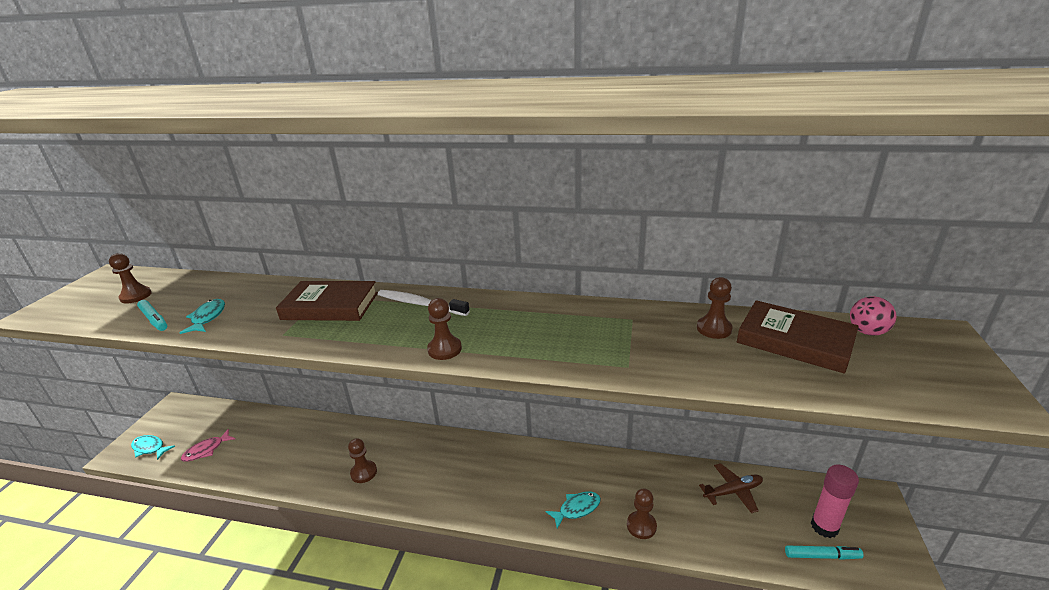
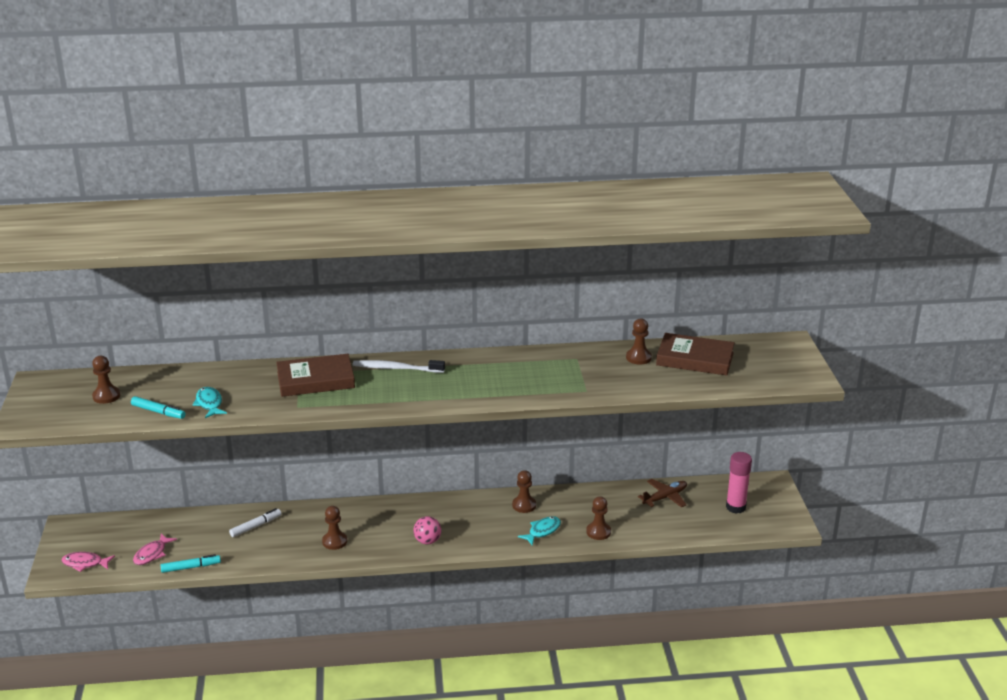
camera: 20 degrees left, 0 degrees up
(150, 448) = (85, 563): turquoise fish -> pink fish
(309, 438) = (256, 526): none -> white marker
(444, 349) = (444, 398): brown pawn -> brown pawn (524, 505)
(822, 556) = (734, 524): turquoise marker -> turquoise marker (191, 567)
(867, 332) = (742, 346): pink ball -> pink ball (427, 541)

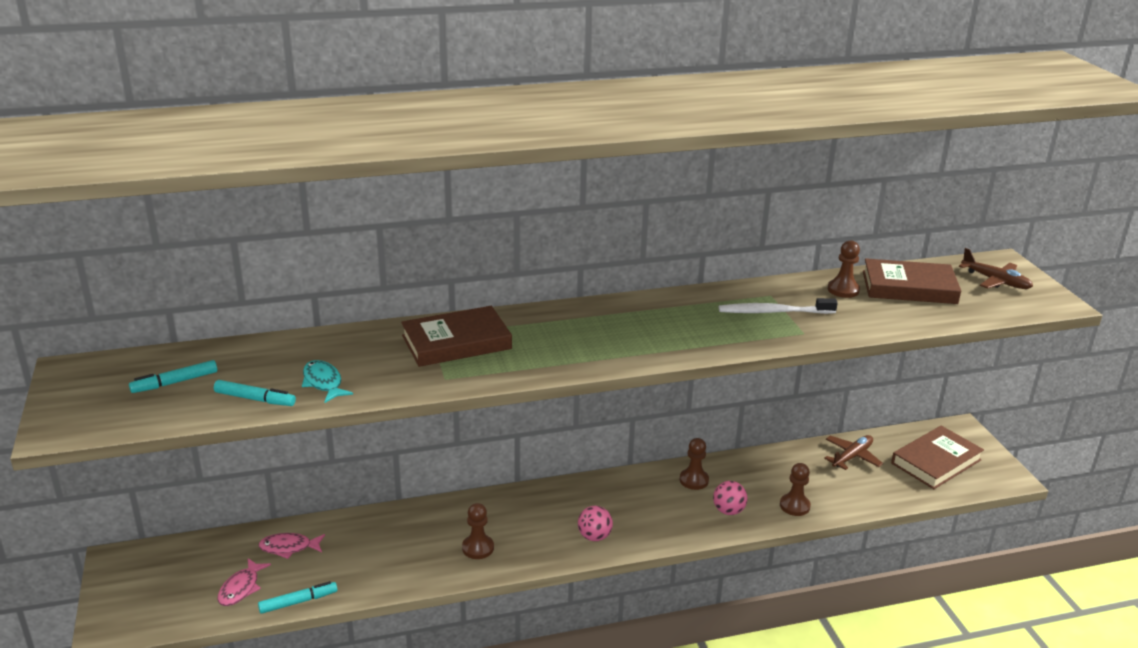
camera: 10 degrees left, 0 degrees up
(85, 563) = (150, 611): pink fish -> pink fish (289, 547)
(106, 396) = (175, 382): brown pawn -> turquoise marker
(256, 526) = (370, 537): white marker -> none
(396, 368) = (555, 321): white toothbrush -> white toothbrush (774, 312)
(542, 531) = (728, 511): turquoise fish -> pink ball
(735, 507) = (936, 461): pink glue stick -> brown book
(772, 358) = (995, 281): none -> brown plane

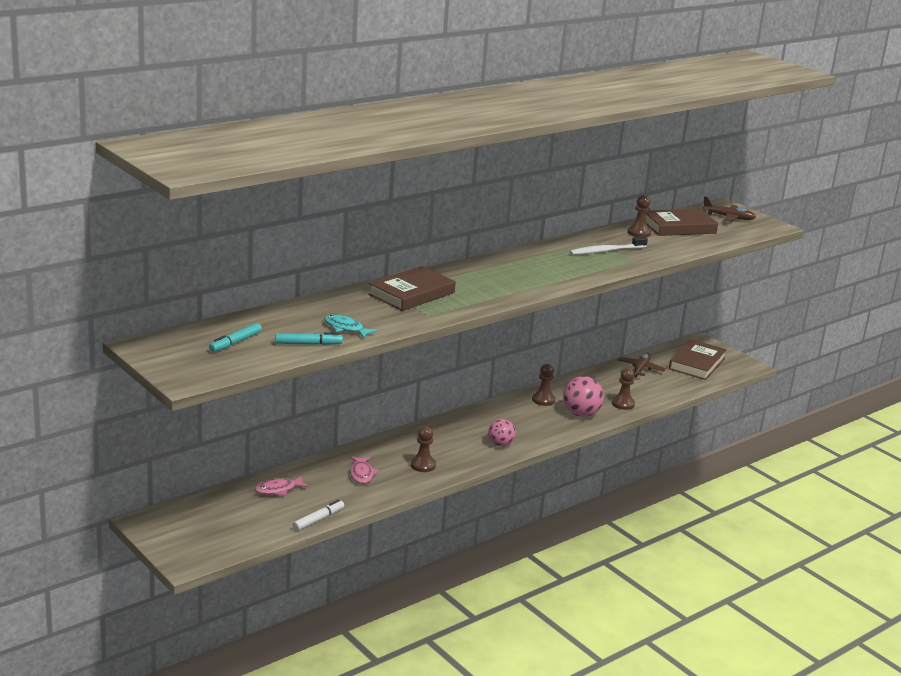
camera: 25 degrees left, 5 degrees down
(241, 588) = (266, 520): pink fish -> pink fish (362, 474)
(298, 602) = (318, 519): turquoise marker -> white marker
(728, 511) = (581, 414): pink ball -> pink ball, size x1.55

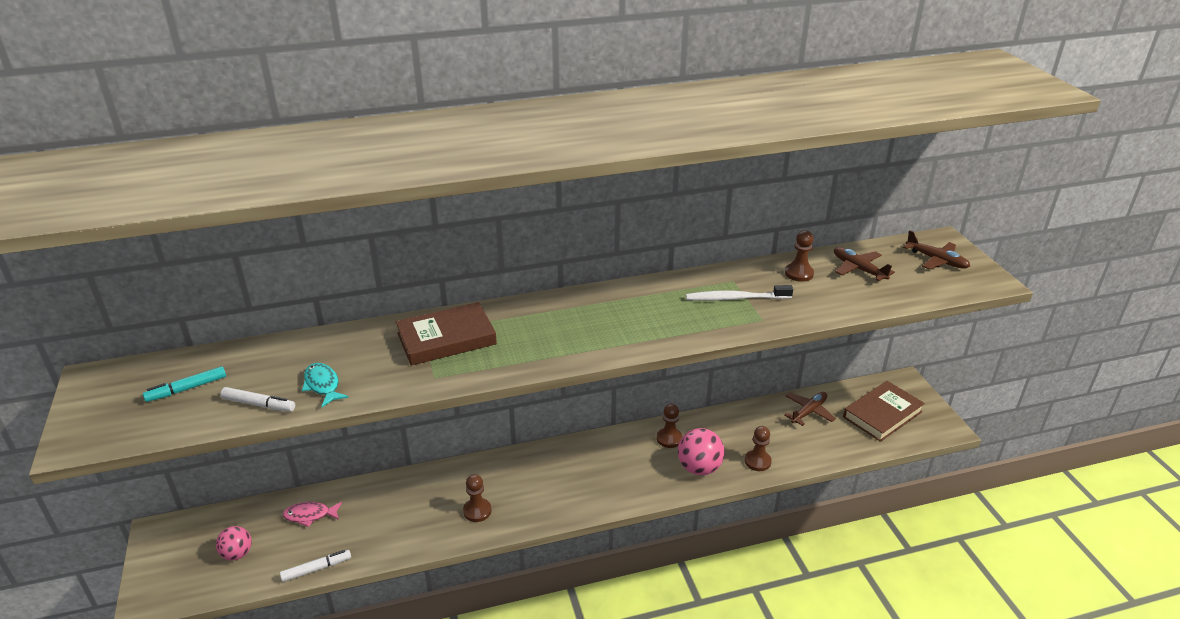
camera: 25 degrees right, 10 degrees up
(308, 344) = (259, 404): turquoise marker -> white marker
(362, 474) = (406, 511): pink fish -> none
(500, 444) = (580, 497): pink ball -> pink ball (237, 554)
(678, 227) = (858, 269): brown book -> brown plane

